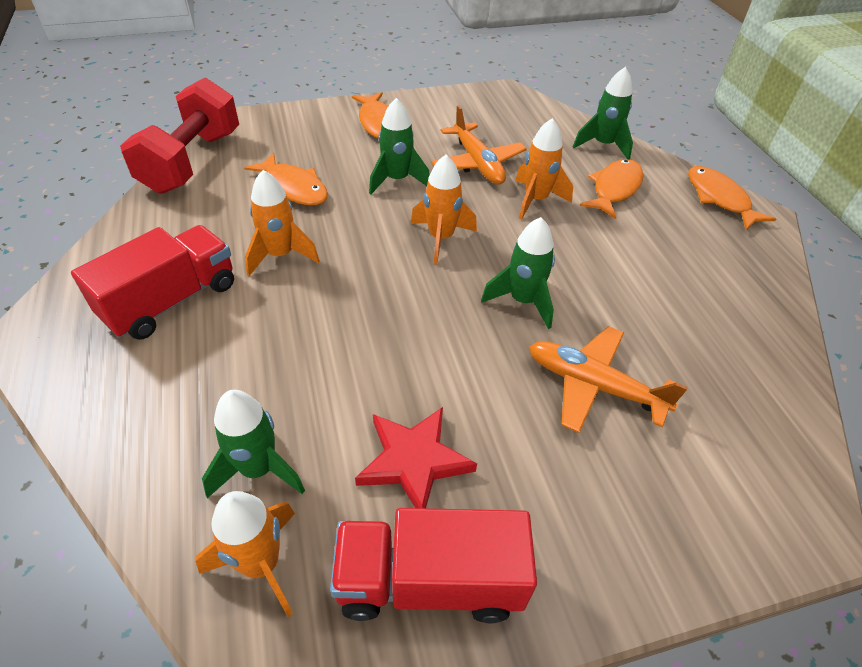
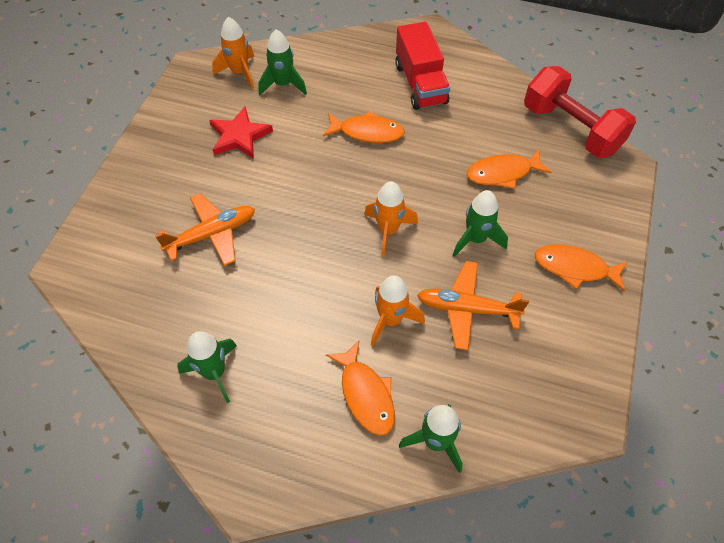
camera: 125 degrees right, 10 degrees up
(280, 255) = (429, 140): orange rocket -> none
(429, 581) = (185, 116): red truck -> none
(523, 301) = (297, 241): green rocket -> green rocket (214, 372)
(719, 198) = (294, 479): orange fish -> orange fish (367, 132)

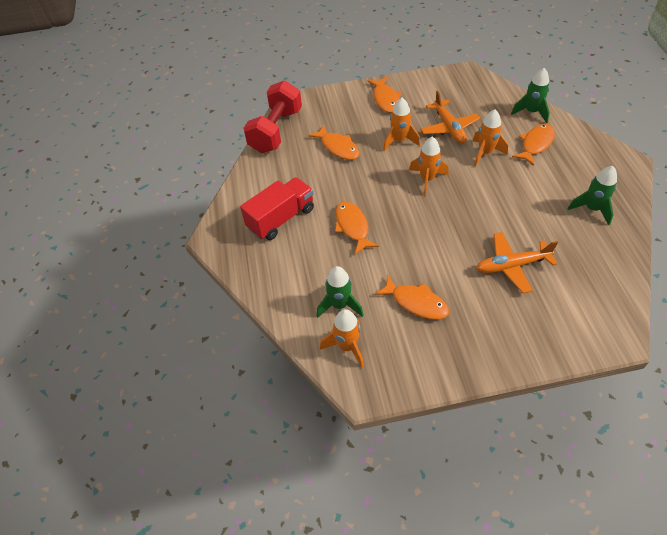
camera: 115 degrees left, 5 degrees down
(212, 234) = (511, 266): orange plane -> orange plane turned 45 degrees counterclockwise
(239, 136) = (416, 302): red star -> orange fish
(476, 239) = (399, 141): green rocket -> orange rocket

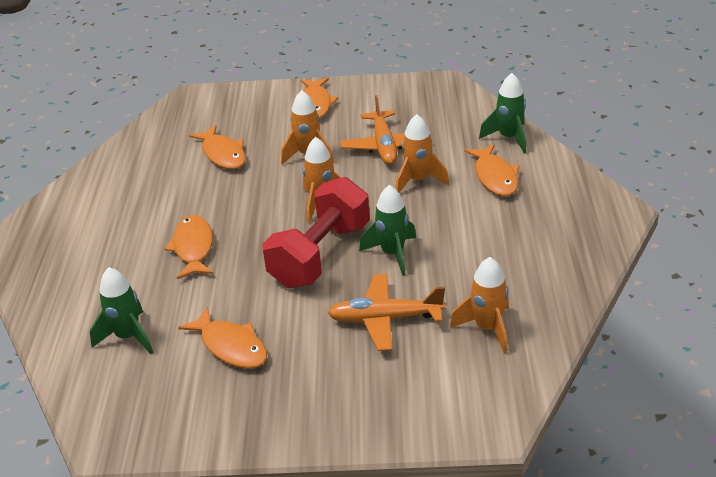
camera: 10 degrees right, 15 degrees down
(276, 131) = (152, 127): red dumbbell -> red dumbbell (320, 255)
(281, 218) = (105, 228): red truck -> none
(347, 346) = (112, 386): orange rocket -> orange rocket (487, 328)
(535, 144) = (495, 177): orange fish -> orange fish turned 120 degrees clockwise
(592, 209) = (535, 263): green rocket -> green rocket (392, 254)

